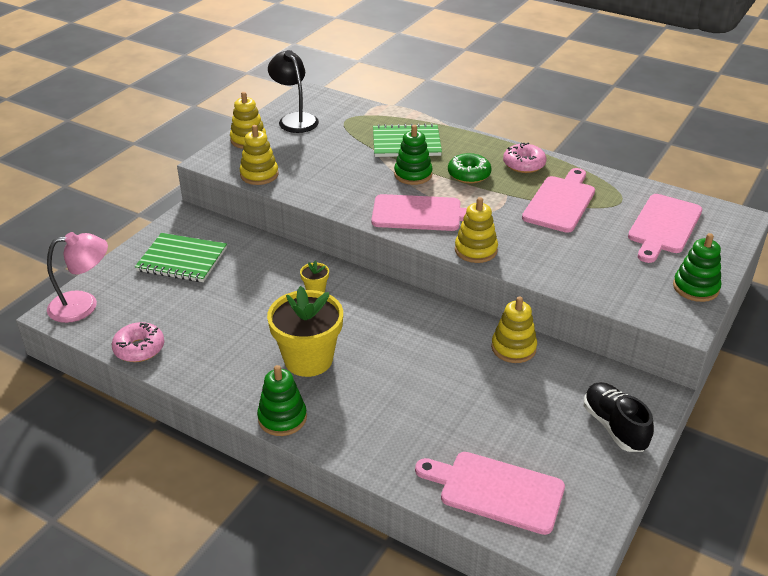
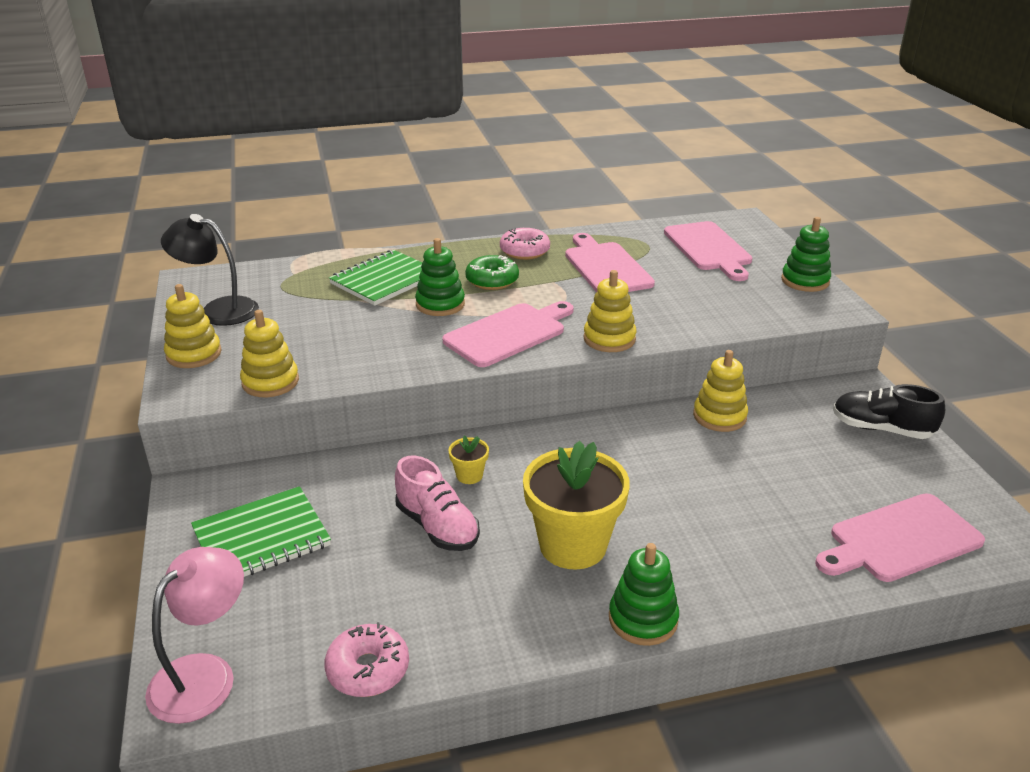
camera: 45 degrees left, 5 degrees down
(261, 306) = (437, 527): none -> pink shoe

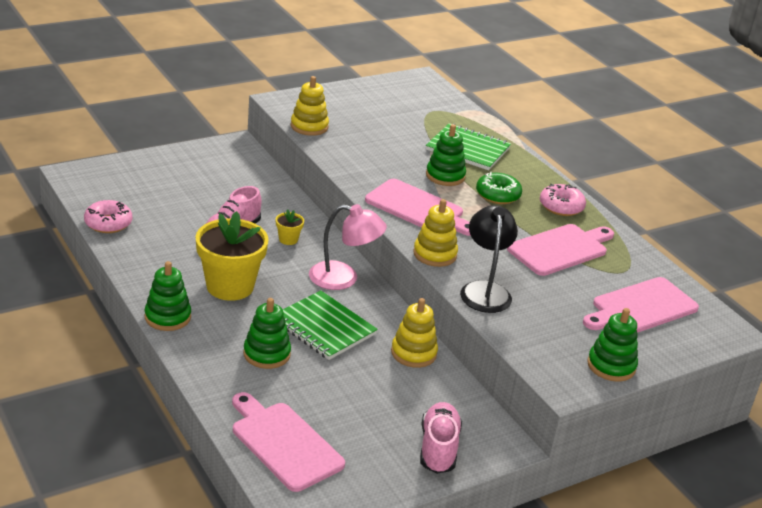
camera: 70 degrees right, 0 degrees up
(194, 354) = (328, 97): yellow stacking toy -> none
(204, 674) = (96, 176): pink lamp -> pink lamp (343, 278)
(218, 310) = (387, 95): black lamp -> black lamp (485, 290)
(262, 538) = (202, 174): green notebook -> green notebook (324, 327)
(726, 530) = (267, 354): none -> green stacking toy
(881, 429) = (438, 448): black shoe -> pink shoe

